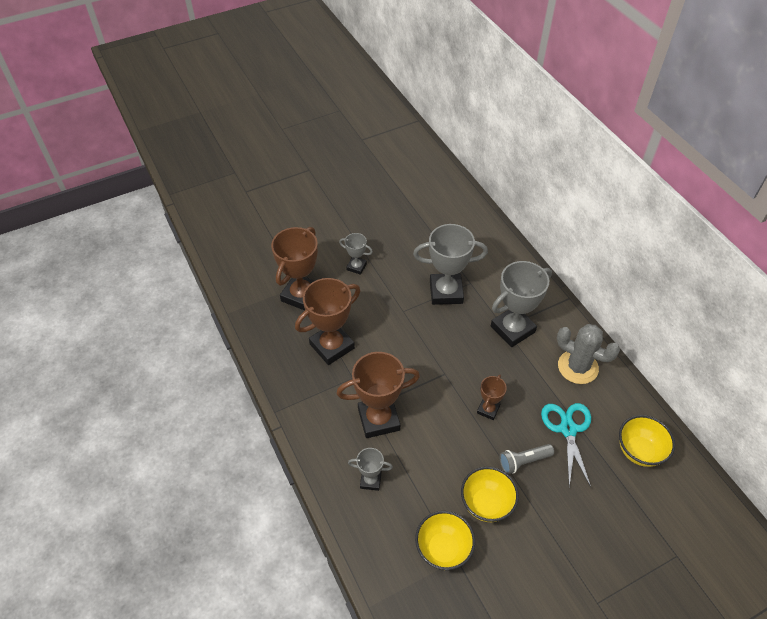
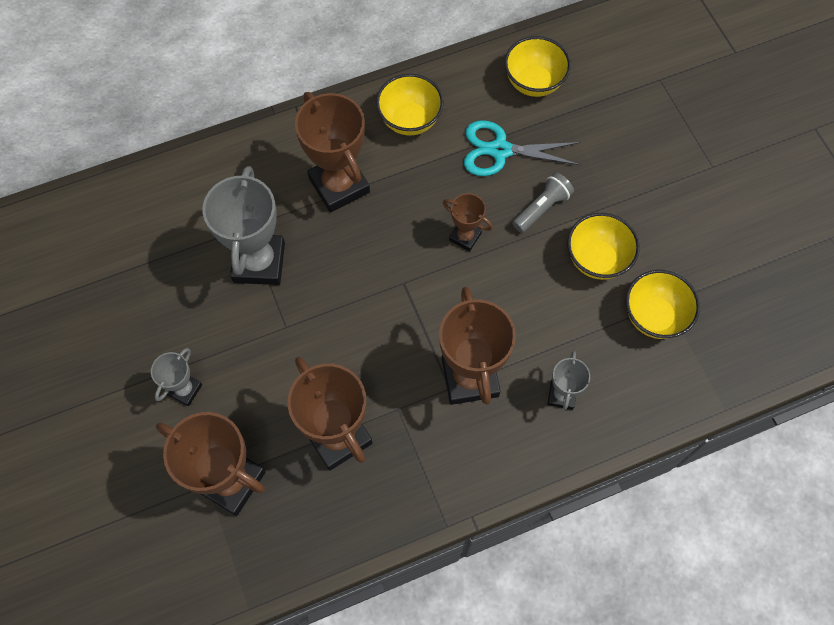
camera: 85 degrees left, 15 degrees up
(512, 329) = (339, 185): grey trophy -> brown trophy
(523, 461) = (542, 208): grey flashlight -> grey flashlight turned 120 degrees counterclockwise
(578, 367) = (410, 120): grey cactus -> yellow bowl

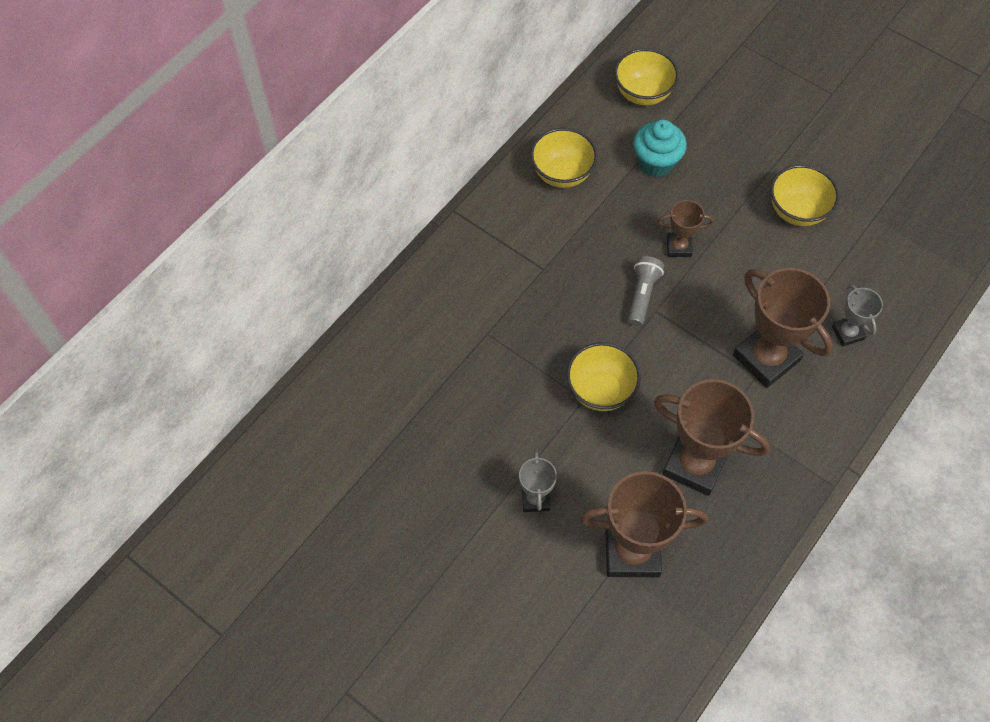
camera: 30 degrees left, 5 degrees down
(259, 262) = (520, 358): grey trophy -> none
(339, 185) = (541, 258): brown trophy -> none
(500, 150) = (656, 162): turquoise scissors -> turquoise cupcake
(542, 208) = (723, 192): grey flashlight -> grey flashlight (642, 295)
(654, 316) = (872, 233): yellow bowl -> yellow bowl (600, 390)

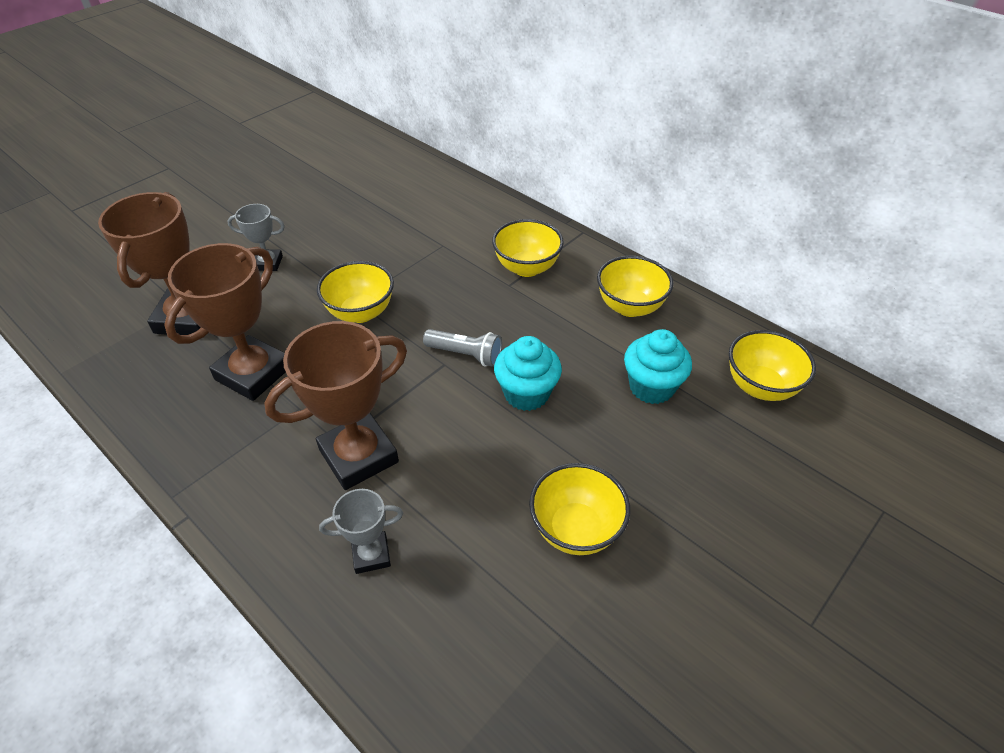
camera: 95 degrees right, 15 degrees down
(516, 255) = (526, 268): none -> yellow bowl
(679, 247) = (526, 394): brown trophy -> turquoise cupcake

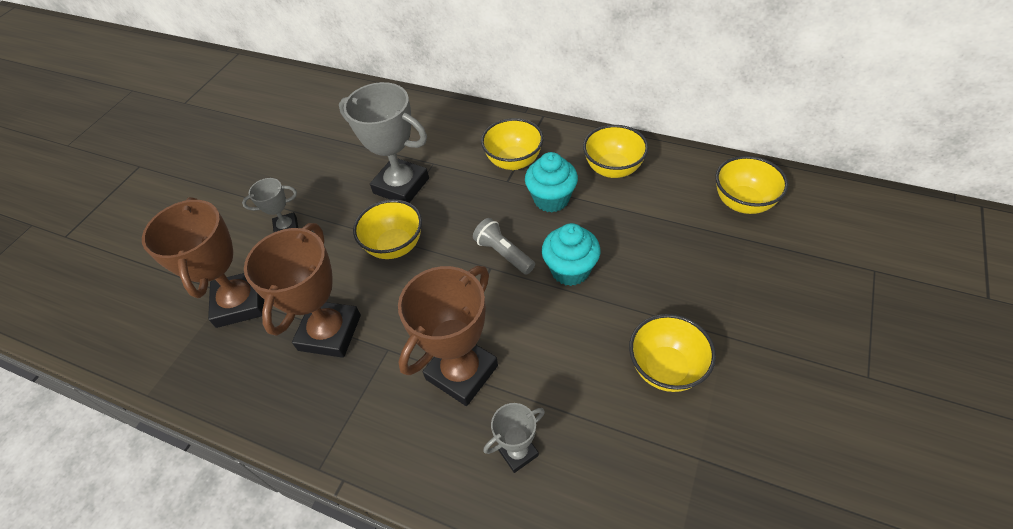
camera: 15 degrees left, 5 degrees up
(399, 257) = (401, 186): none -> grey trophy
(465, 355) = (503, 253): grey flashlight -> grey flashlight turned 135 degrees counterclockwise
(651, 387) = (663, 231): turquoise cupcake -> turquoise cupcake (551, 199)

